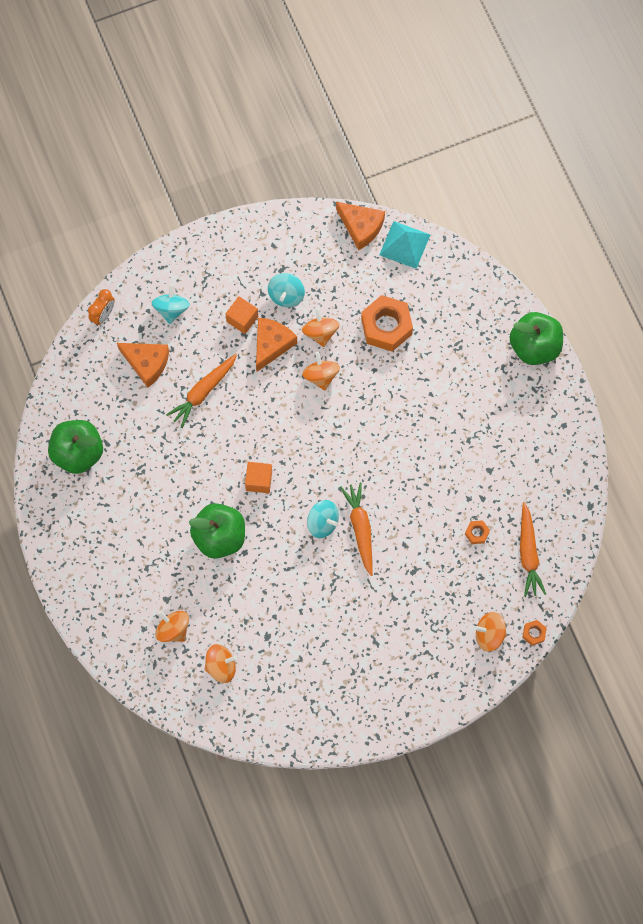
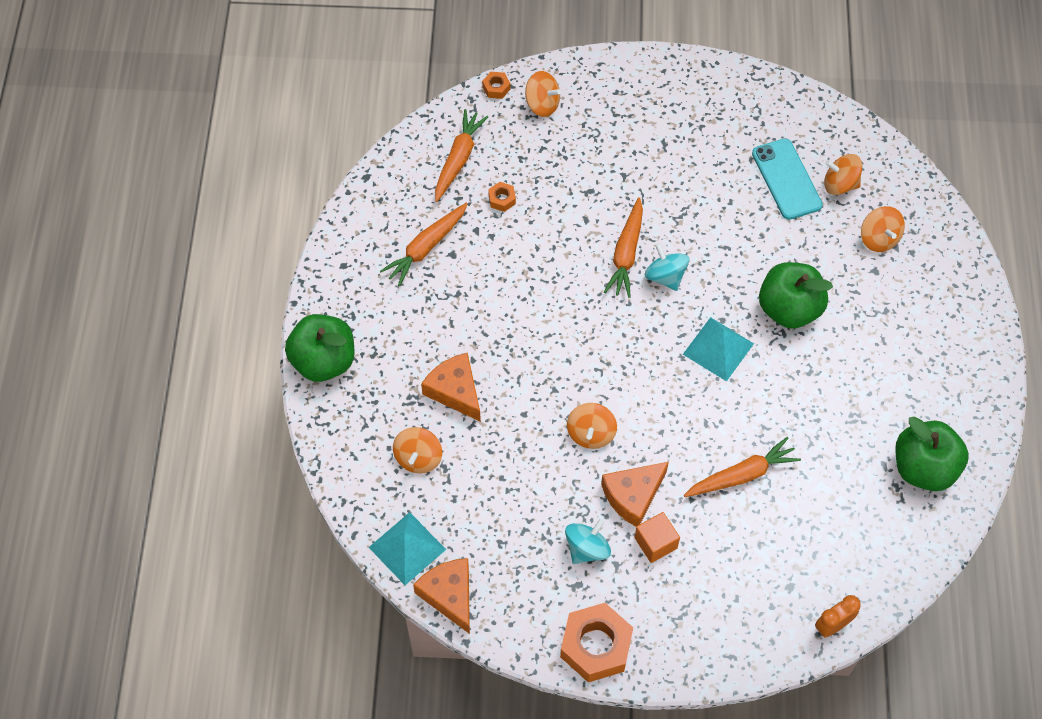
camera: 155 degrees left, 10 degrees down
(147, 363) = (799, 539): orange cheese -> orange cheese (455, 391)
(171, 309) = (740, 594): turquoise spinning top -> none
(259, 480) = (718, 349): orange cube -> turquoise pyramid
(265, 652) = (786, 179): none -> turquoise phone
(320, 333) = (566, 484): orange spinning top -> orange spinning top (418, 458)
(386, 327) = (483, 457): orange nut -> orange nut (596, 646)
(511, 466) = (426, 247): none -> orange carrot

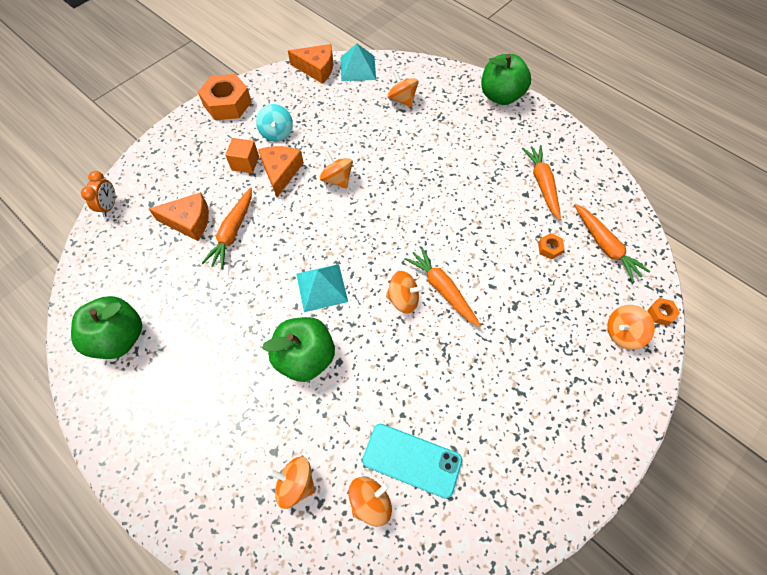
camera: 130 degrees right, 0 degrees up
(455, 391) = (427, 138): orange cheese -> orange cheese (189, 221)
(665, 276) = (403, 299): turquoise spinning top -> orange spinning top

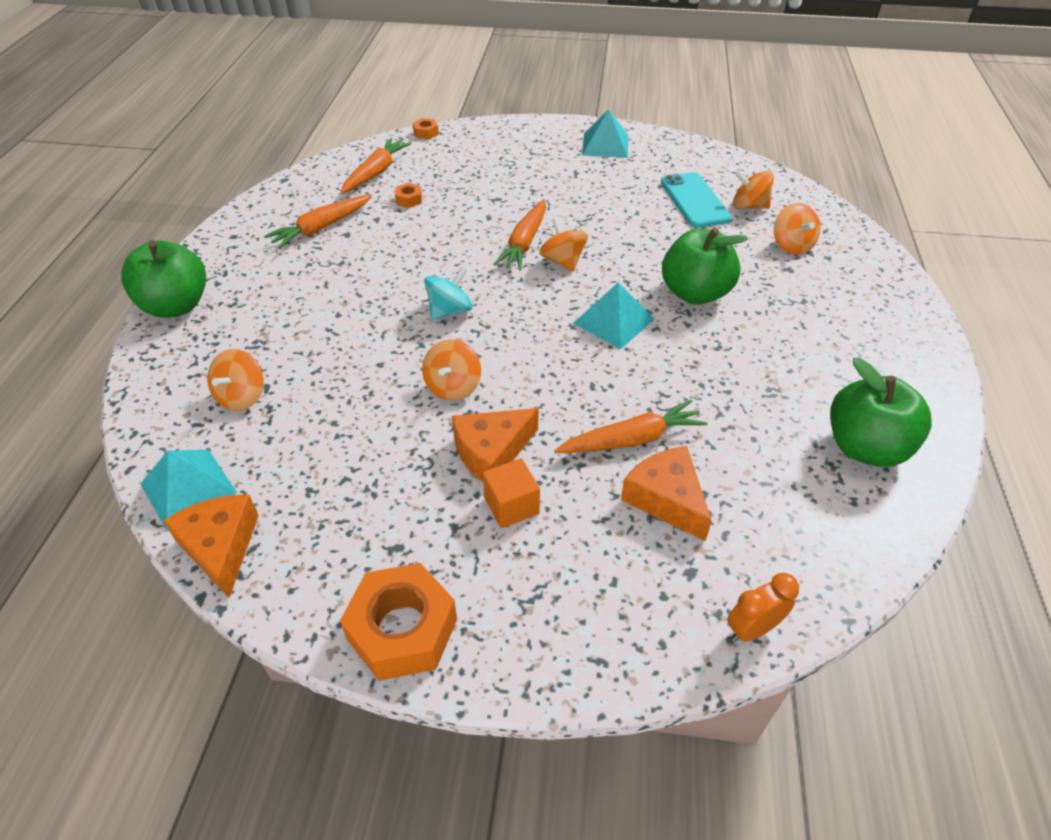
camera: 125 degrees left, 15 degrees down
(277, 133) = (419, 505): turquoise spinning top -> turquoise spinning top (450, 310)
(556, 456) = (605, 145): none -> turquoise pyramid
(622, 333) = (465, 144): orange spinning top -> none

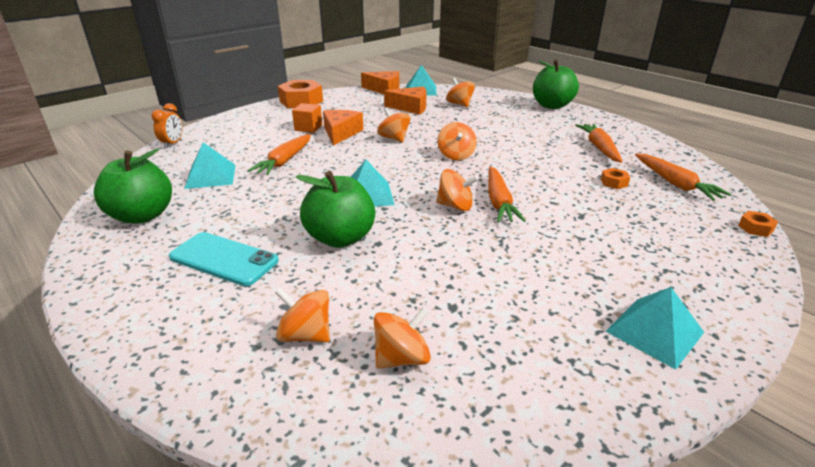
camera: 130 degrees right, 15 degrees down
(450, 310) = (456, 155): turquoise spinning top -> orange spinning top
(524, 242) = (499, 202): orange carrot -> orange carrot turned 150 degrees counterclockwise
(666, 499) = (244, 154): orange cheese -> orange cheese (411, 107)
(694, 200) = (460, 323): turquoise phone -> turquoise phone (224, 259)
(747, 474) = (210, 176): none -> turquoise pyramid

